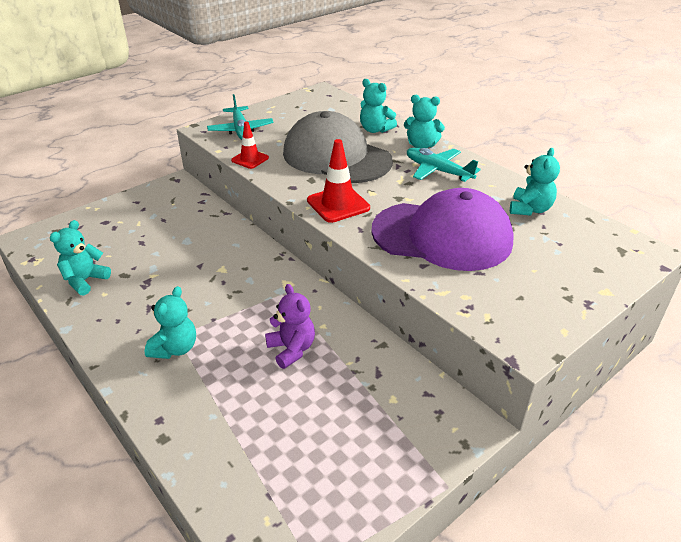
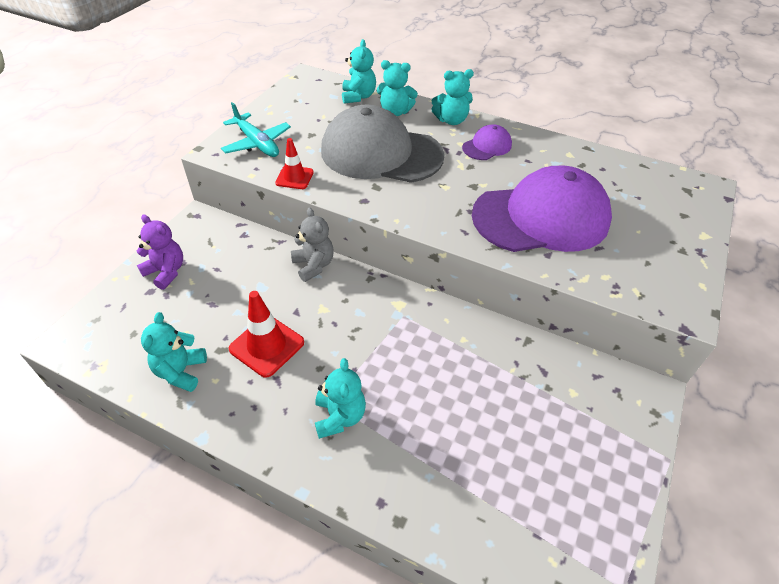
camera: 25 degrees left, 10 degrees up
(239, 236) = (313, 265): none -> grey teddy bear
(291, 349) = (452, 375): purple teddy bear -> purple teddy bear (166, 272)
(338, 204) = (423, 209): red traffic cone -> red traffic cone (267, 346)
(438, 171) = (487, 146): turquoise plane -> purple cap
(530, 209) = (591, 168): turquoise teddy bear -> turquoise teddy bear (358, 97)

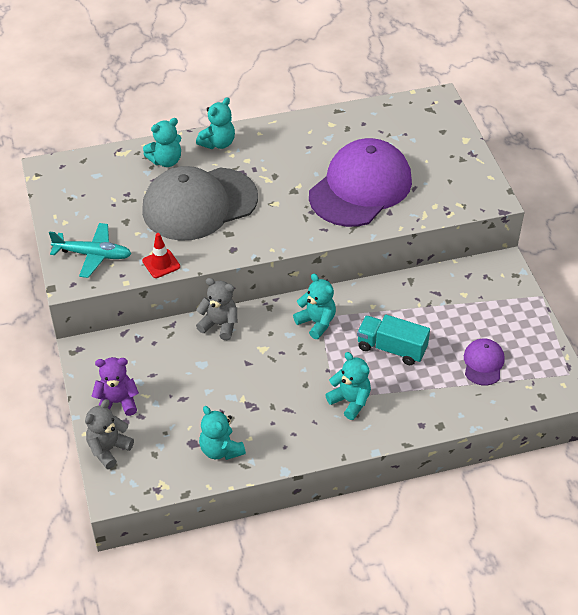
camera: 40 degrees left, 0 degrees up
(111, 303) = (108, 449): none -> grey teddy bear
(267, 346) = (255, 396): red traffic cone -> none
(358, 97) = (118, 163): turquoise teddy bear -> turquoise teddy bear (316, 322)
(437, 394) = (391, 348): none -> turquoise truck
(487, 146) = (268, 151): purple cap -> purple cap (483, 363)

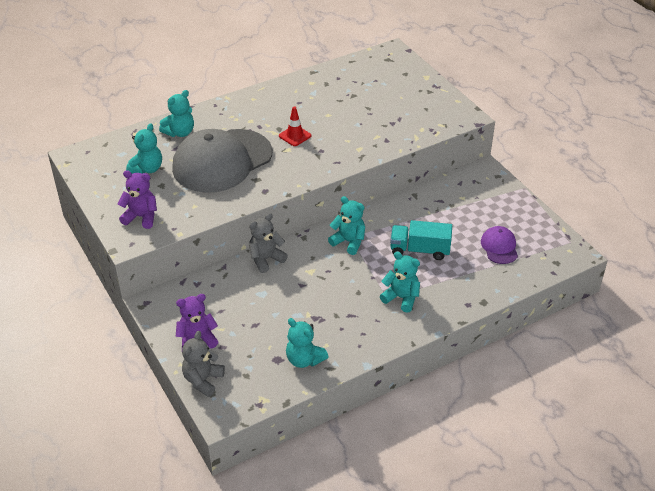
camera: 15 degrees left, 5 degrees down
(93, 255) = (141, 217): turquoise plane -> purple teddy bear
(161, 264) = (206, 213): red traffic cone -> red traffic cone (295, 136)
(218, 143) = (220, 112): turquoise teddy bear -> turquoise teddy bear (147, 169)
(219, 325) = (266, 259): grey teddy bear -> grey teddy bear turned 45 degrees counterclockwise
(360, 188) = (355, 126): purple cap -> none

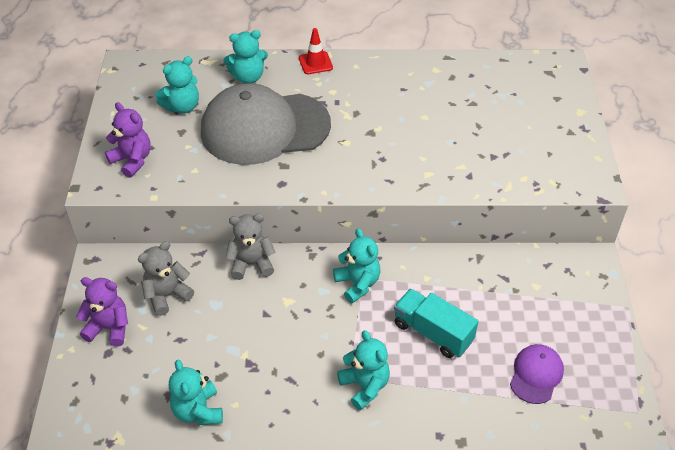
camera: 30 degrees right, 5 degrees up
(203, 380) = (77, 380): grey teddy bear -> grey teddy bear (167, 295)
(295, 136) = (366, 128): red traffic cone -> red traffic cone (315, 63)

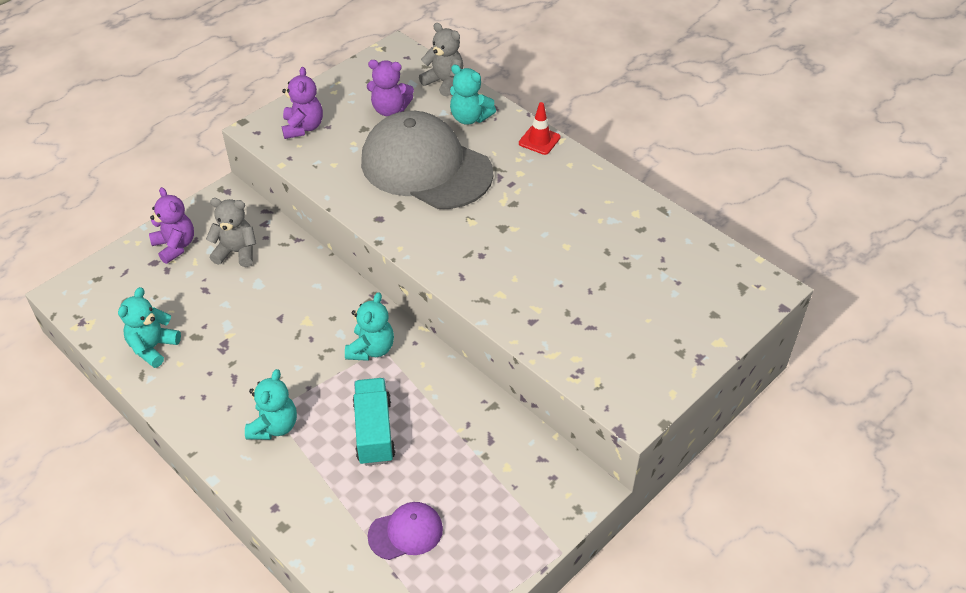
camera: 45 degrees right, 0 degrees up
(182, 107) = (390, 109): turquoise teddy bear -> purple teddy bear
(251, 264) = (318, 274): grey teddy bear -> grey teddy bear (444, 82)

